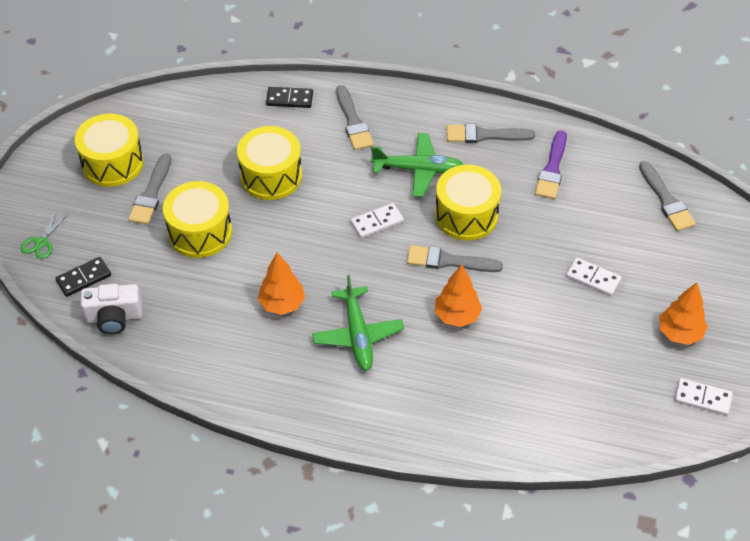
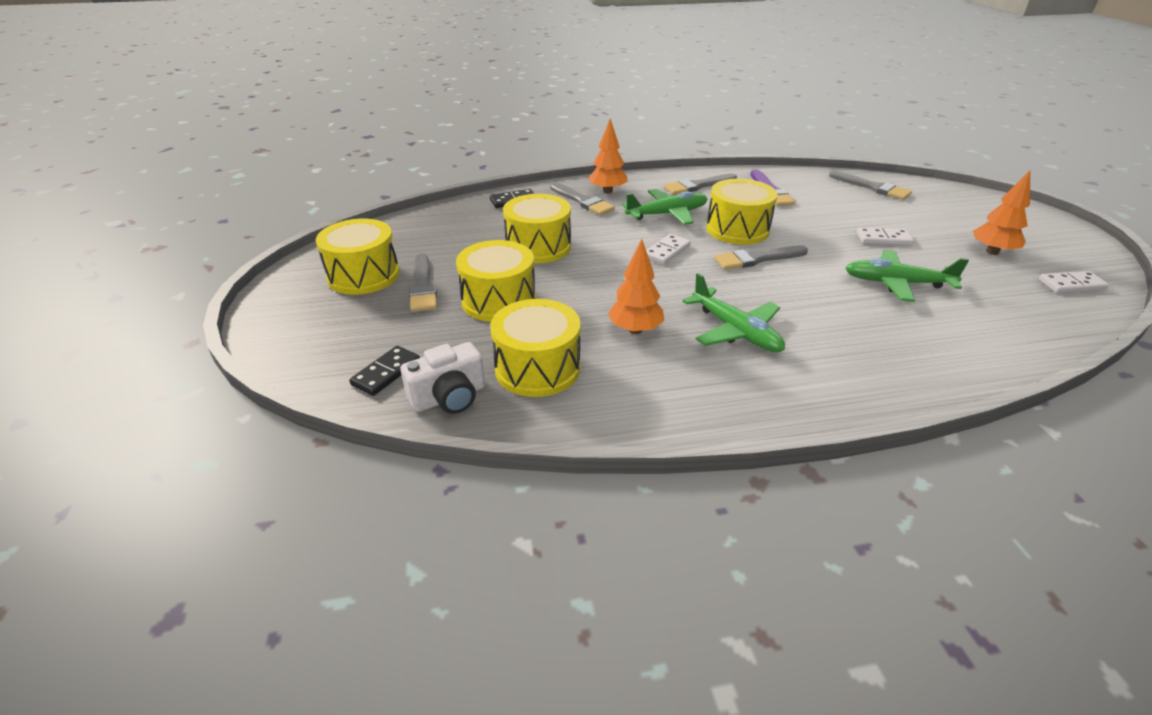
camera: 25 degrees left, 15 degrees down
(41, 243) = (311, 357): green scissors -> none
(187, 314) = (537, 368): none -> yellow drum
(457, 316) = (808, 291): orange tree -> orange tree (607, 191)
(543, 336) = (897, 283): none -> green plane

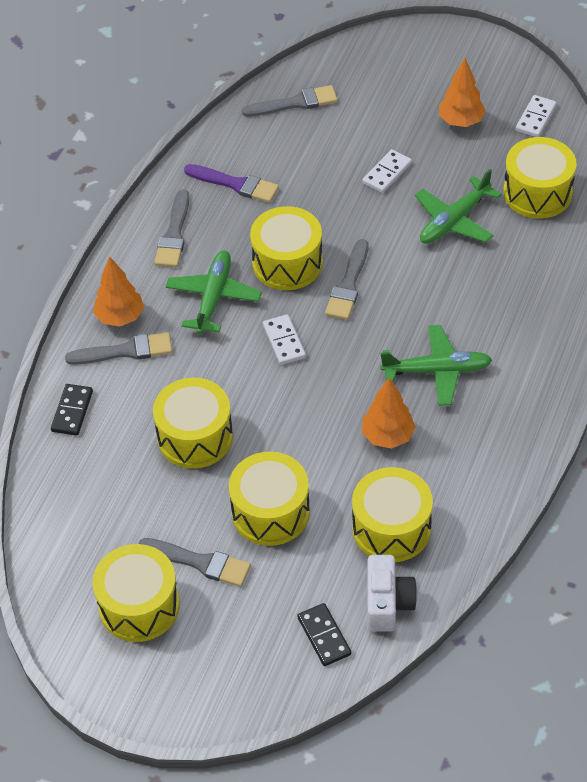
camera: 55 degrees left, 15 degrees up
(1003, 314) = (537, 193): none -> yellow drum

